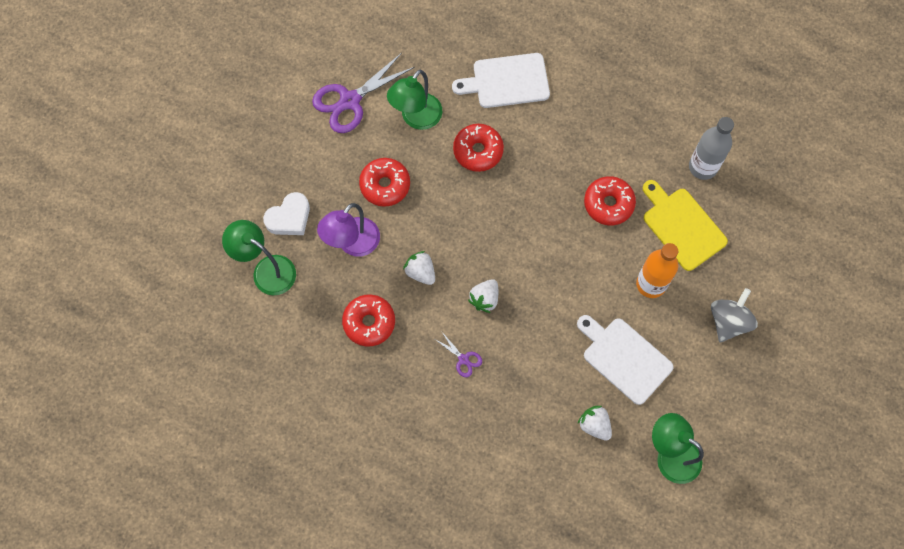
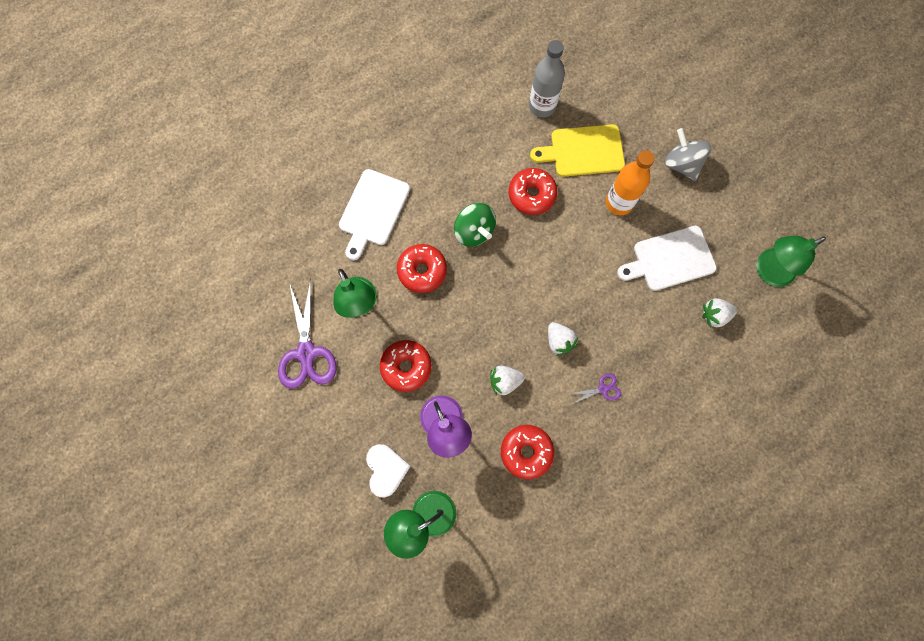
camera: 60 degrees left, 5 degrees up
(541, 173) = (474, 231): none -> green spinning top

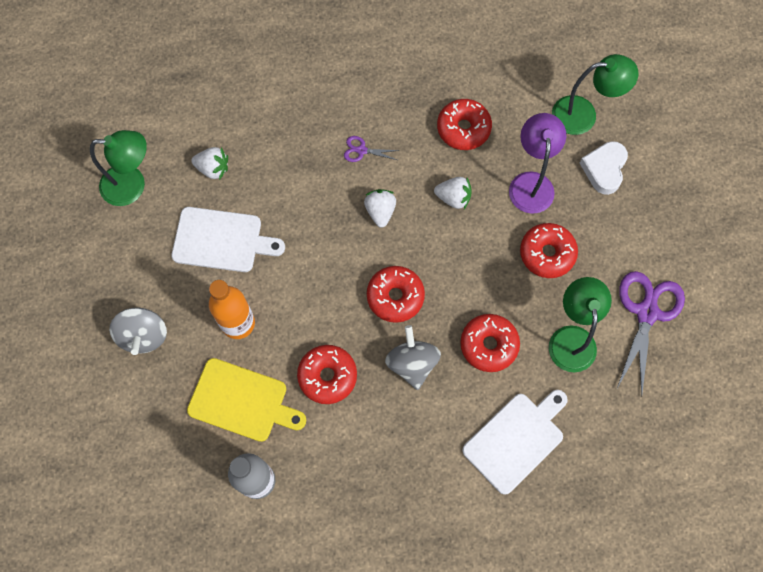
camera: 155 degrees left, 5 degrees down
(474, 231) = (412, 363): green spinning top -> grey spinning top
(511, 276) = (395, 297): none -> red donut

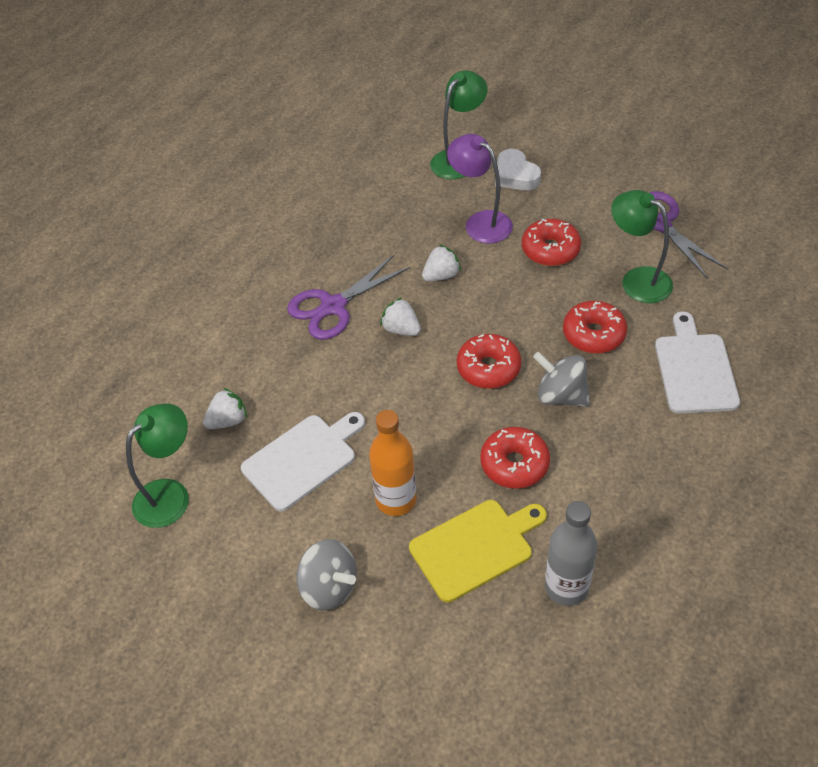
camera: 45 degrees left, 20 degrees down
(361, 150) = (333, 306): purple scissors -> purple scissors, size x2.15
(463, 129) = (389, 232): red donut -> none

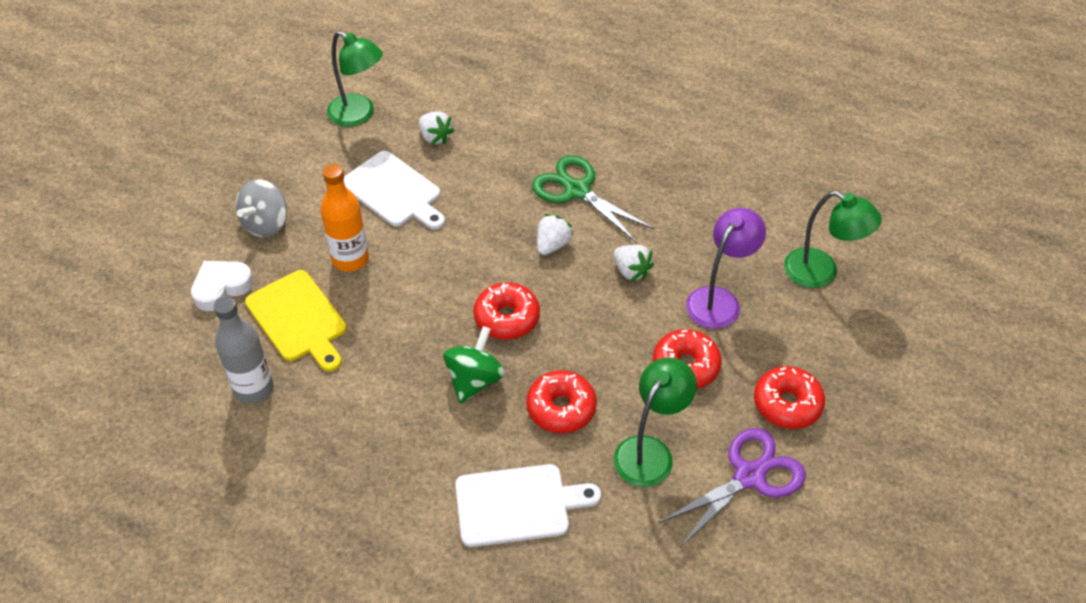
camera: 80 degrees right, 0 degrees up
(333, 306) = (577, 190): purple scissors -> green scissors
(514, 464) = (389, 344): red donut -> red donut (787, 404)
(515, 175) = (805, 328): white heart -> white heart (221, 287)
(561, 395) = (474, 380): grey spinning top -> green spinning top

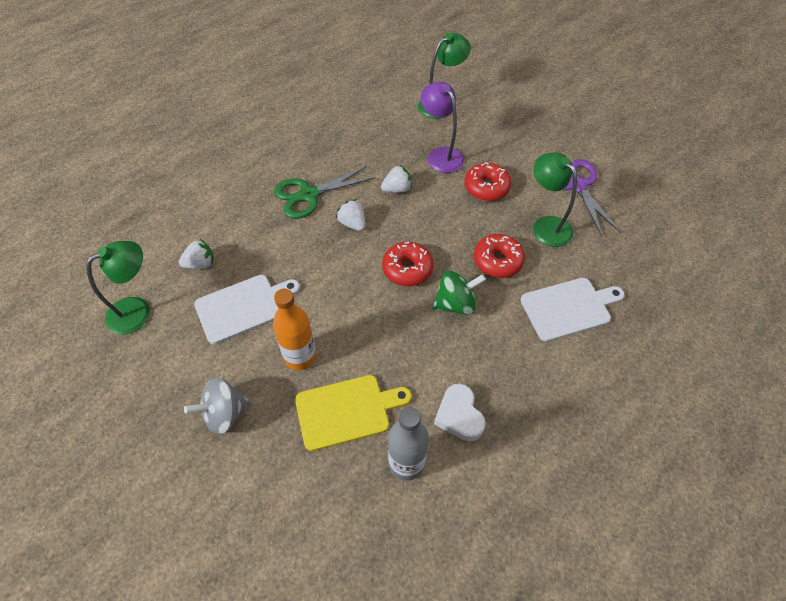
camera: 70 degrees left, 5 degrees up
(221, 287) = (281, 468): white heart -> white heart (459, 415)
(266, 224) = (224, 414): grey spinning top -> grey spinning top turned 105 degrees clockwise
(474, 380) = (455, 304): green spinning top -> green spinning top turned 120 degrees clockwise
(517, 504) = (568, 308): white cutting board -> white cutting board turned 60 degrees clockwise
(787, 404) = (531, 152): red donut -> none

